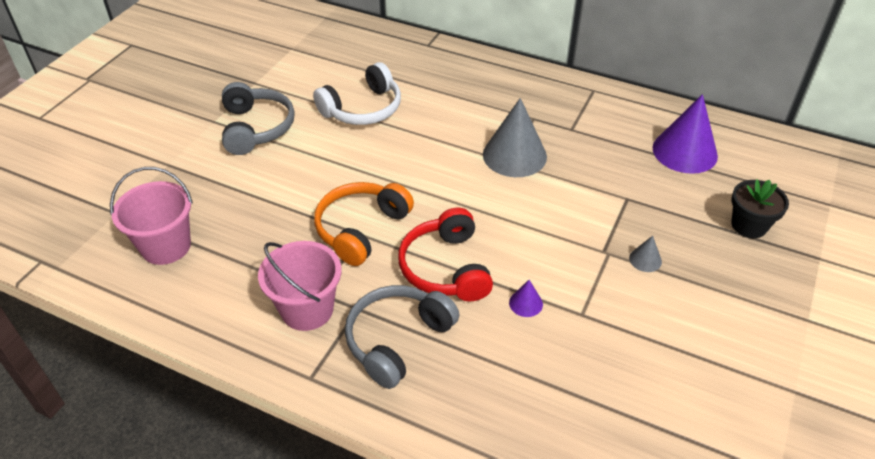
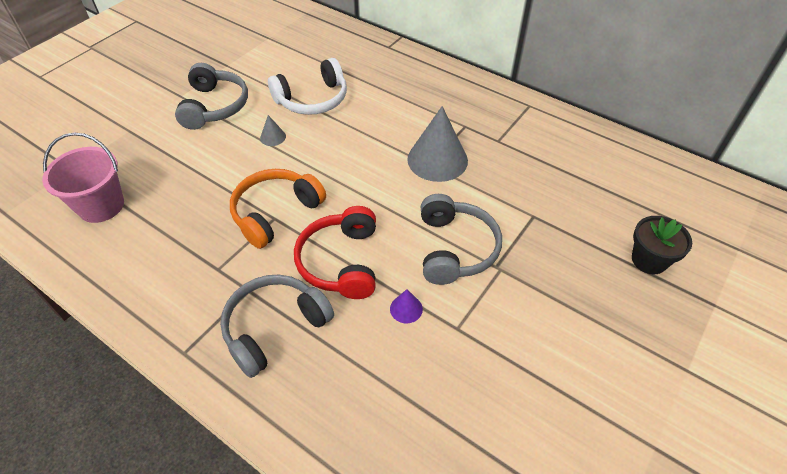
camera: 10 degrees right, 5 degrees up
(307, 309) = (202, 284): pink bucket -> none
(557, 240) = (455, 248): none -> grey headphones
(645, 259) = (535, 281): grey cone -> grey cone (273, 137)
(684, 151) = (602, 176): purple cone -> none

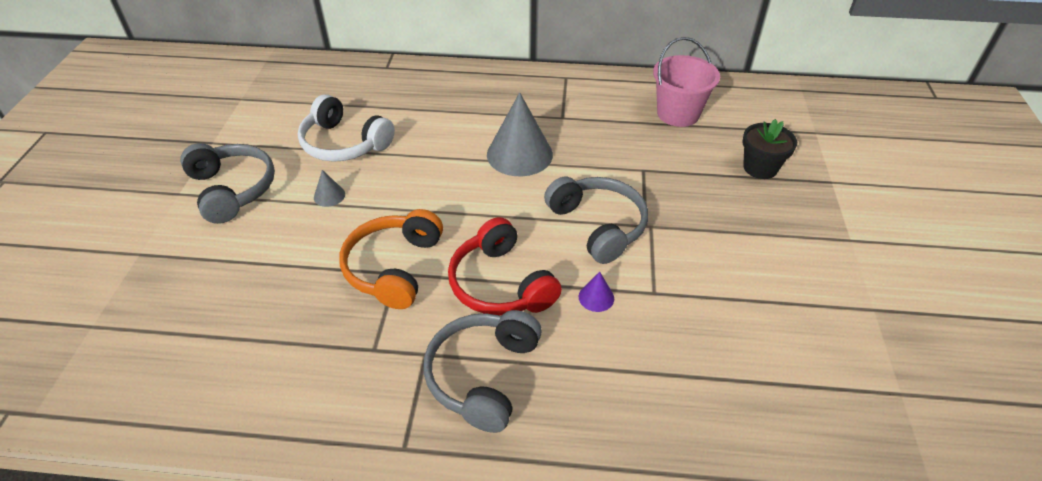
camera: 30 degrees left, 5 degrees down
(101, 206) = (171, 348): pink bucket -> pink bucket (678, 114)
(312, 99) = (344, 143): white headphones -> white headphones turned 90 degrees clockwise

